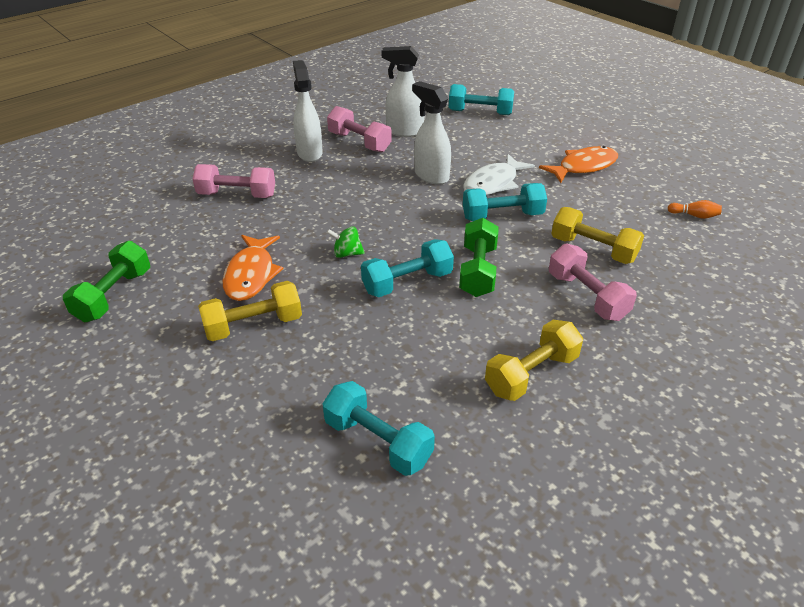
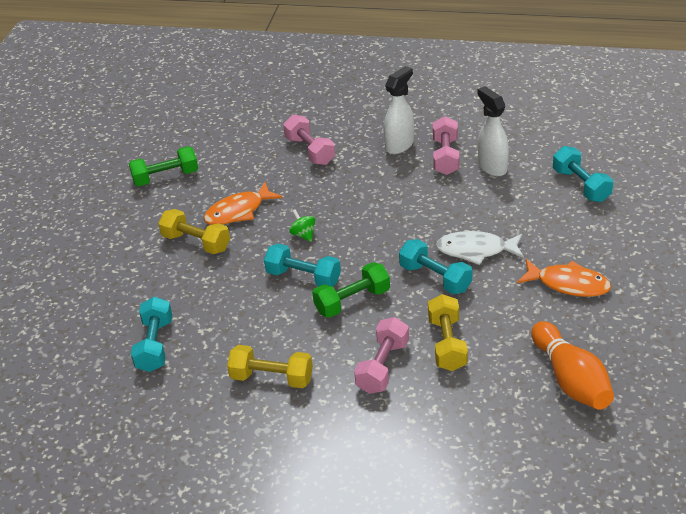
camera: 55 degrees right, 0 degrees up
(431, 176) = (445, 216): white spray bottle -> none
(694, 215) = (570, 379): orange bowling pin -> orange bowling pin, size x2.46

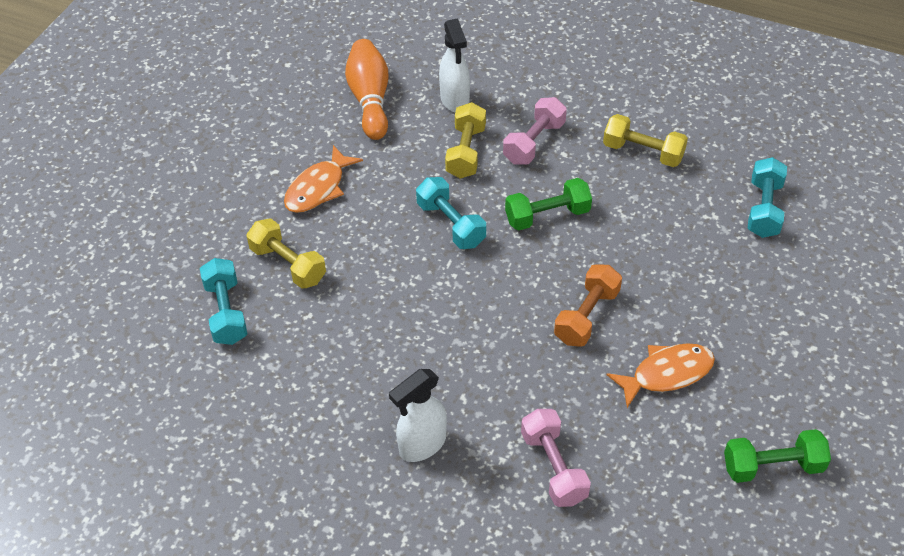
camera: 170 degrees left, 10 degrees up
(196, 243) = (723, 334): yellow dumbbell -> yellow dumbbell (288, 264)
(303, 235) = (586, 316): green spinning top -> orange dumbbell
(303, 277) = (595, 256): turquoise dumbbell -> none
(445, 156) = (368, 405): pink dumbbell -> none
(476, 250) = (393, 249): white fish -> none
(492, 167) = (316, 370): white spray bottle -> white spray bottle (455, 100)
(568, 284) = (318, 188): orange fish -> orange fish turned 90 degrees counterclockwise

